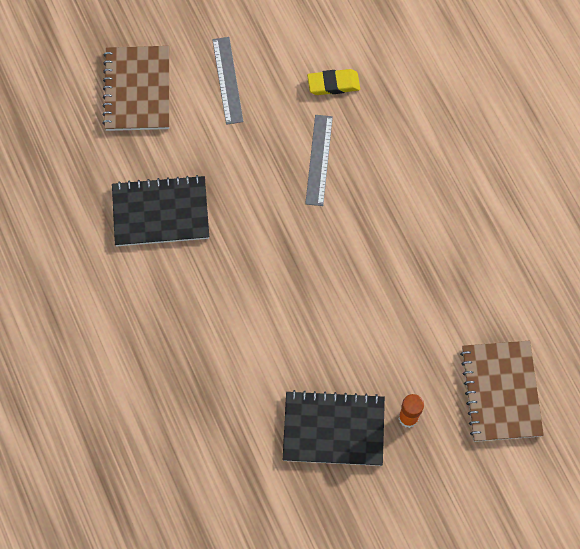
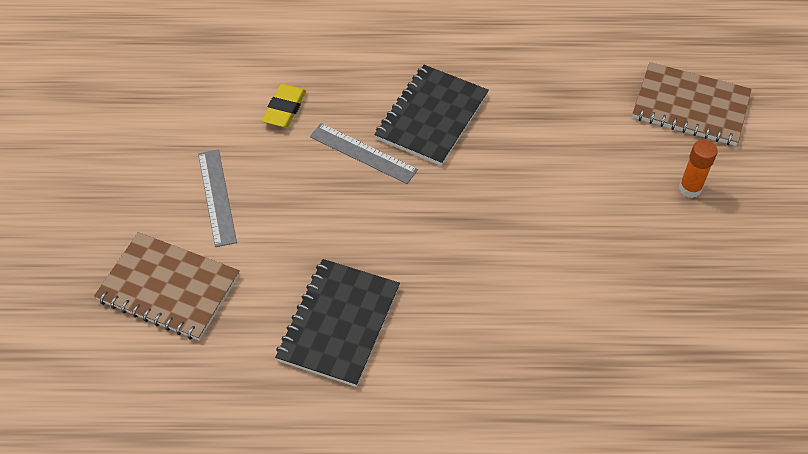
camera: 65 degrees left, 15 degrees down
(227, 80) = (217, 197): grey ruler -> grey ruler turned 60 degrees clockwise
(333, 429) = (679, 257): black notebook -> black notebook (432, 117)

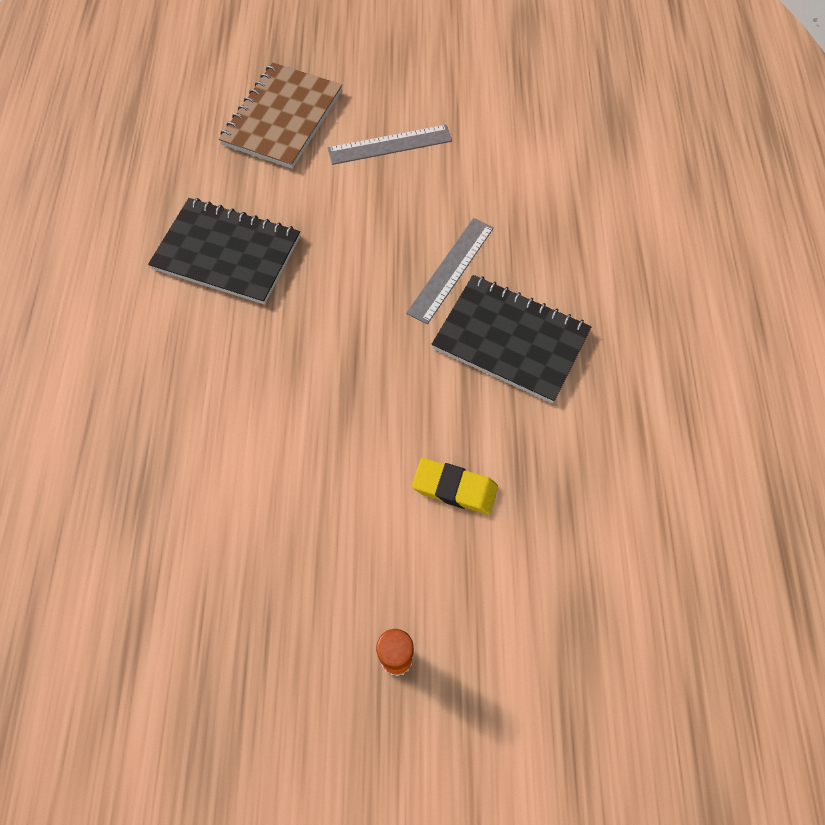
camera: 90 degrees right, 10 degrees up
(284, 109) = (513, 194): yellow eraser -> yellow eraser (454, 488)
(690, 106) = (553, 686): brown notebook -> none

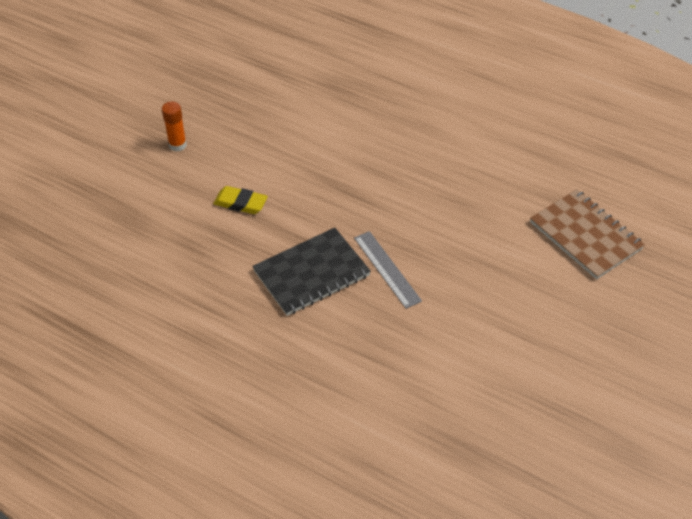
camera: 120 degrees right, 15 degrees down
(227, 253) = (475, 167): black notebook -> none
(390, 145) = (522, 285): grey ruler -> none
(454, 488) = (240, 203): yellow eraser -> yellow eraser turned 60 degrees clockwise

